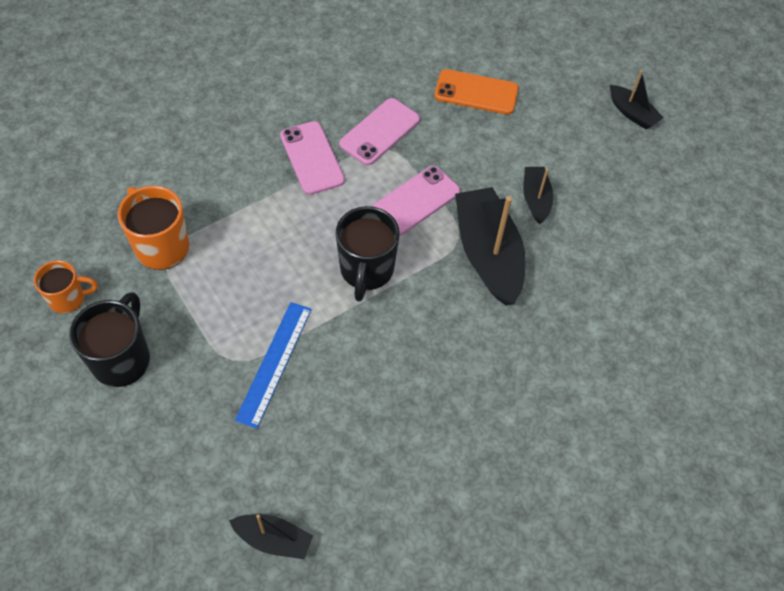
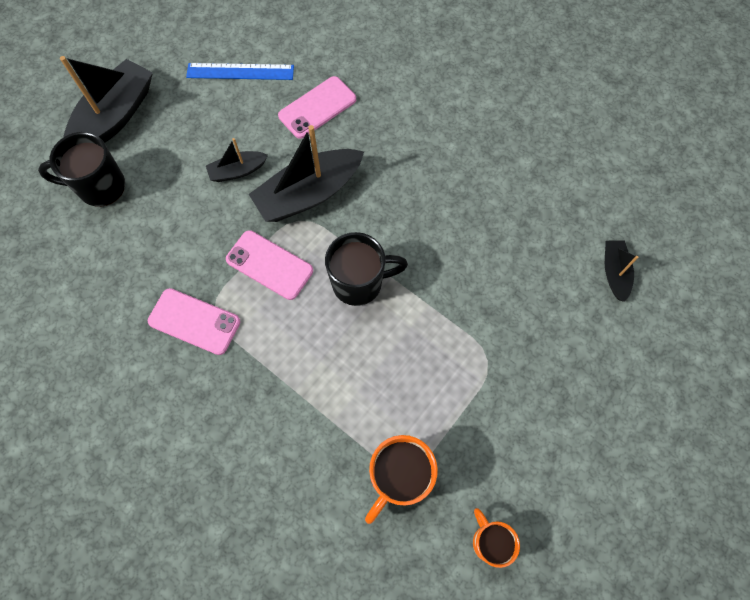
camera: 105 degrees left, 10 degrees up
(122, 359) = (527, 456): black mug -> black mug (100, 187)
(274, 363) = (476, 325): blue ruler -> blue ruler (240, 71)
(312, 158) = (246, 374): pink phone -> pink phone (317, 108)
(476, 92) = (119, 248): orange phone -> none
(632, 113) = (115, 116): black boat -> black boat, size x1.92

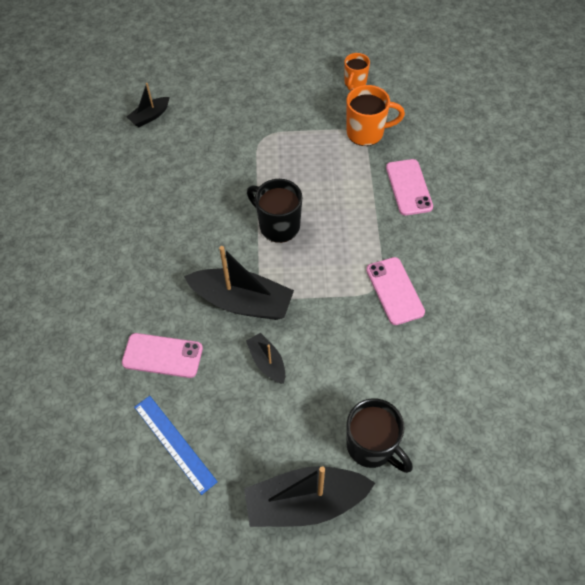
camera: 130 degrees left, 10 degrees down
(237, 171) = (267, 362): black boat -> black boat turned 150 degrees counterclockwise
(269, 265) = (316, 282): pink phone -> pink phone (409, 187)

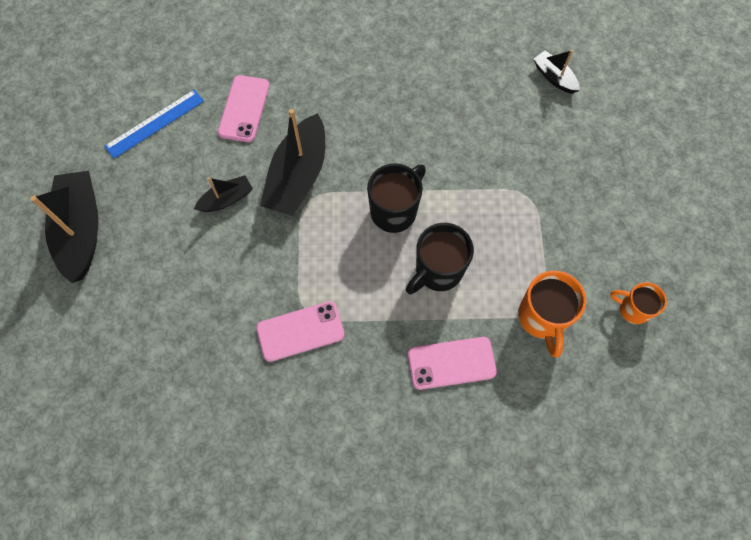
camera: 90 degrees right, 10 degrees up
(372, 446) = (124, 293): black mug -> black mug (437, 271)

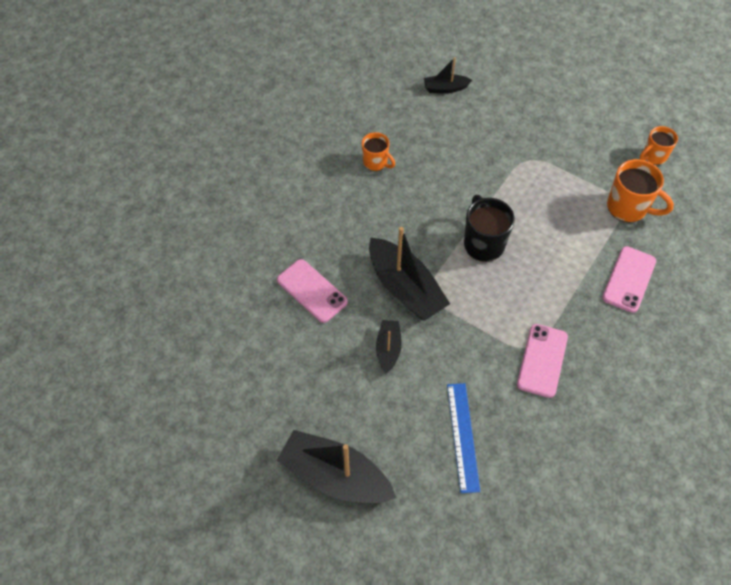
camera: 55 degrees left, 10 degrees down
(155, 123) = (272, 363): blue ruler -> blue ruler (463, 436)
(417, 74) = (376, 162): none -> orange mug
(437, 271) = (551, 246): black mug -> none

